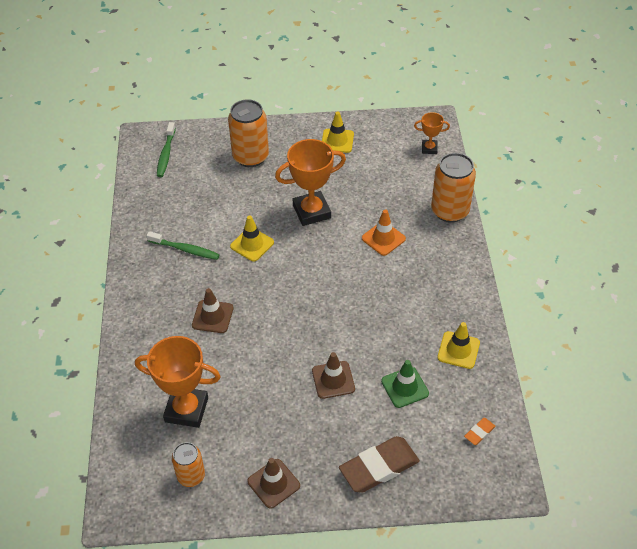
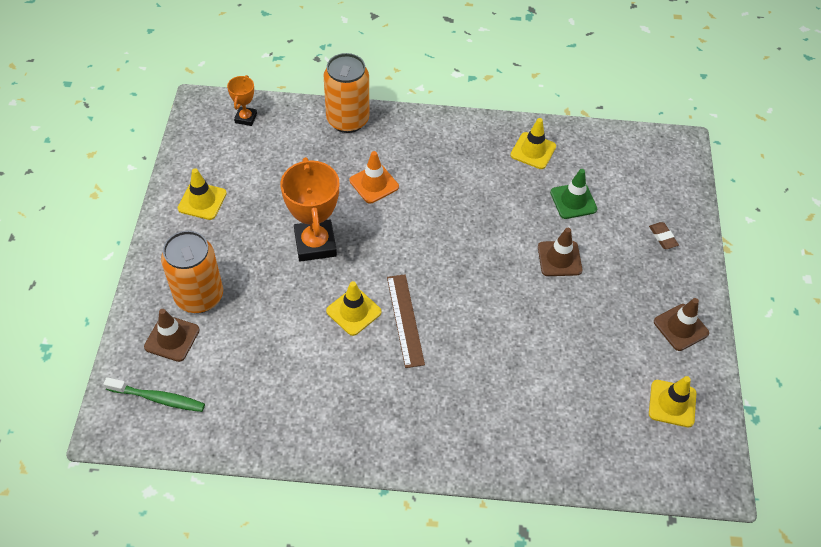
camera: 85 degrees left, 5 degrees up
(185, 249) = (346, 386): green toothbrush -> none
(186, 409) = (588, 402): orange trophy -> none
(191, 476) = (672, 403): orange can -> yellow traffic cone
(212, 316) = (459, 364): brown traffic cone -> brown traffic cone (172, 338)
(249, 277) = (405, 320): none -> brown ruler
(379, 467) = (663, 237): brown eraser -> brown eraser, size x0.45
(479, 432) = (627, 155): orange eraser -> none

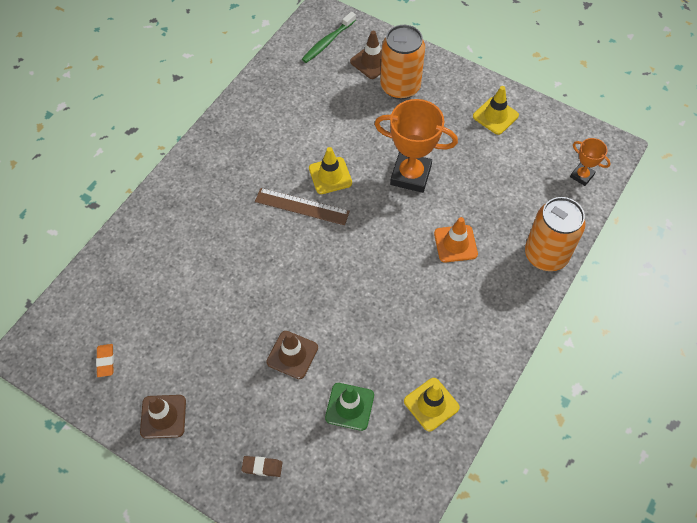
camera: 120 degrees right, 5 degrees up
(672, 403) = (105, 361): yellow traffic cone -> orange eraser

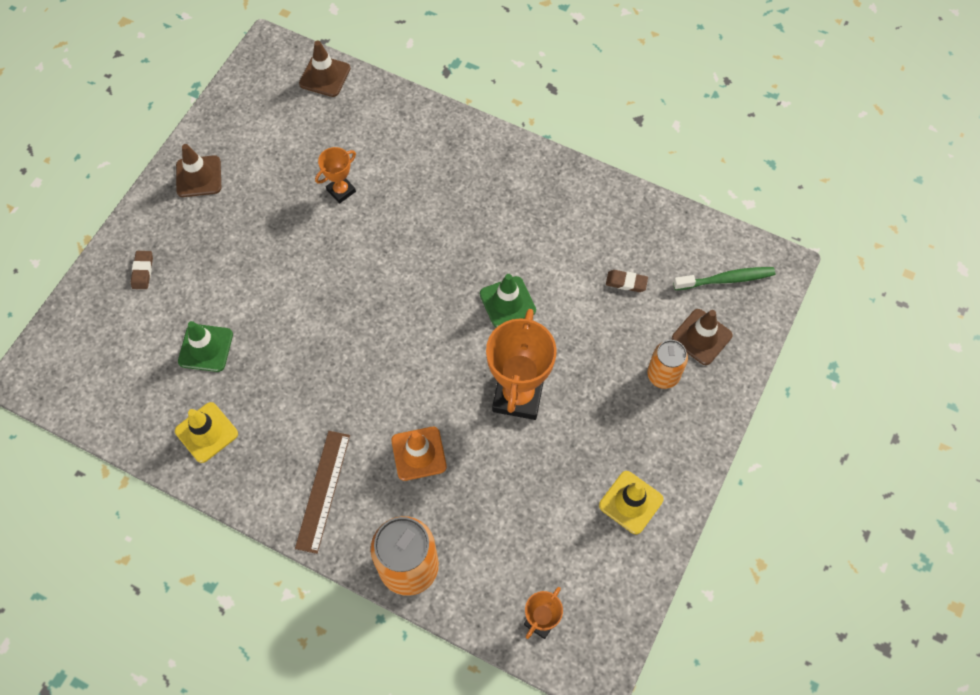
camera: 85 degrees right, 5 degrees up
(105, 361) = (258, 117): orange eraser -> none
(203, 291) = (341, 191): none -> orange trophy
(292, 355) = (266, 285): brown traffic cone -> brown traffic cone (325, 76)
(302, 206) = (460, 275): brown ruler -> brown ruler (323, 491)
(322, 99) = (626, 282): none -> brown eraser
(327, 42) = (726, 279): green toothbrush -> green toothbrush turned 135 degrees clockwise
(330, 176) = (507, 302): yellow traffic cone -> green traffic cone
(400, 87) = (663, 375): orange can -> orange can, size x0.60

